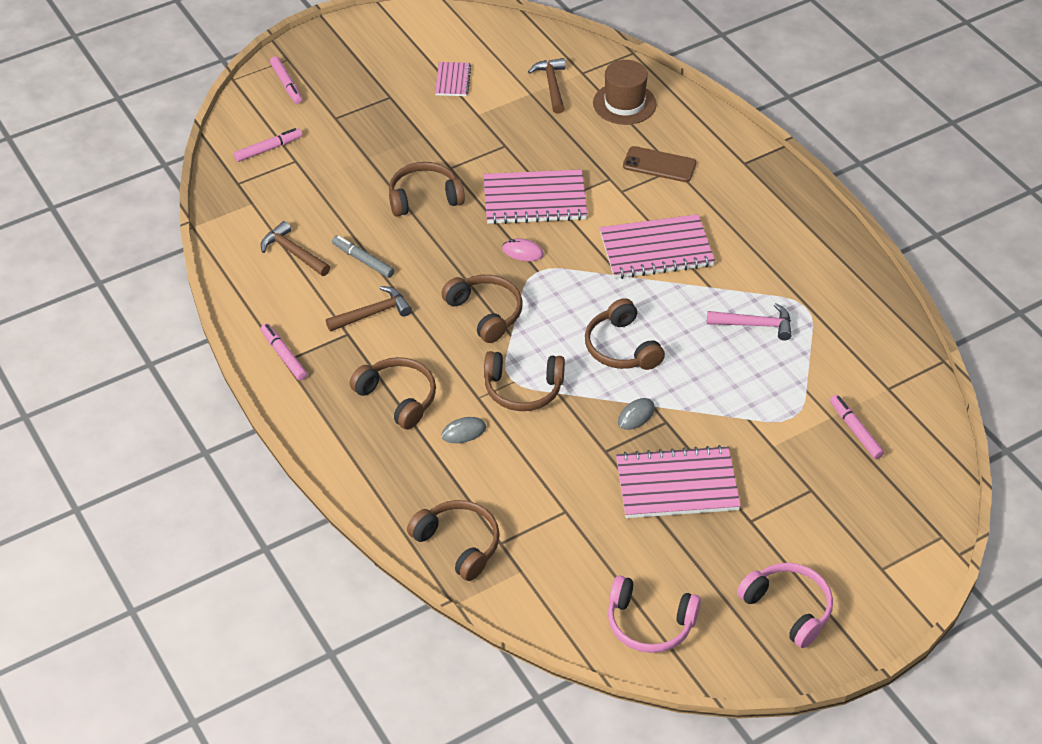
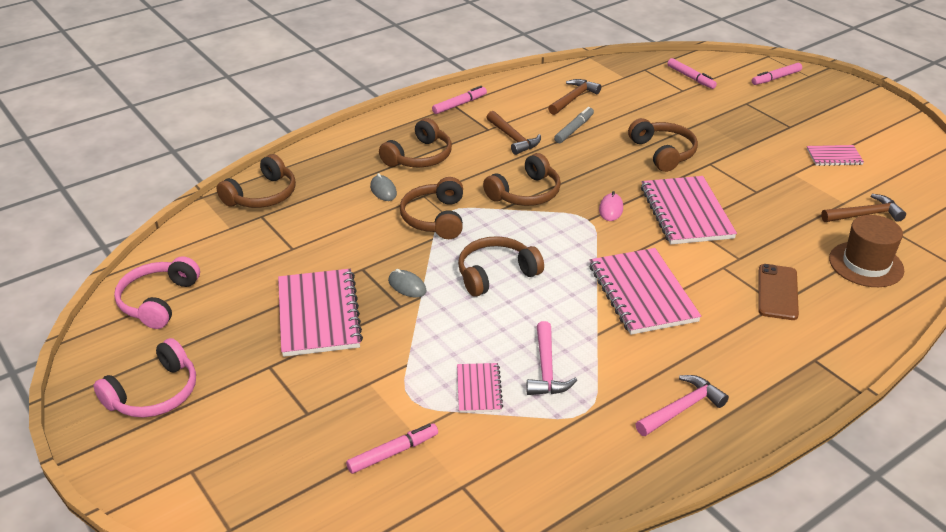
camera: 85 degrees right, 10 degrees down
(780, 371) = (479, 389): none -> pink notebook
(800, 249) = (682, 408): none -> pink hammer

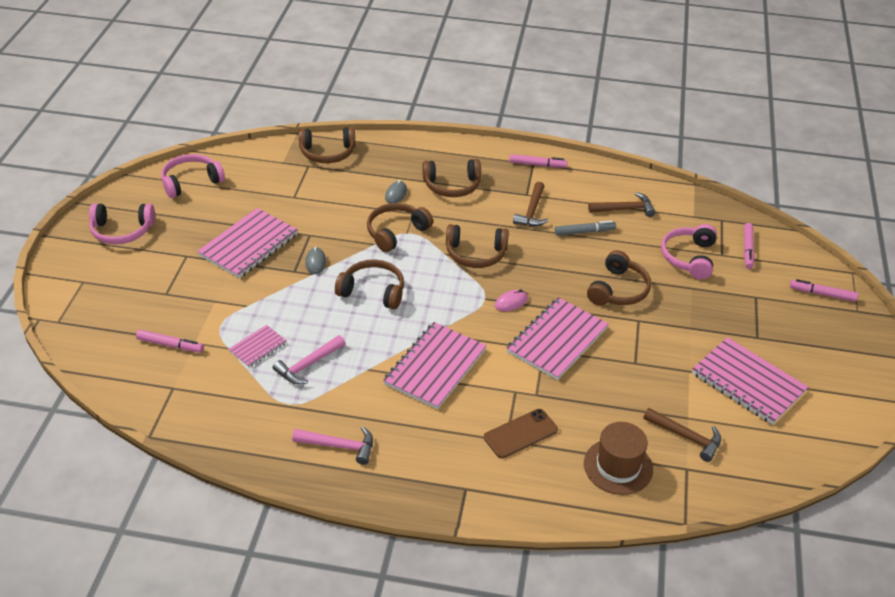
camera: 45 degrees right, 5 degrees up
(667, 104) = (688, 257): none -> pink headphones
(834, 157) = (748, 383): pink notebook -> pink notebook, size x1.94

